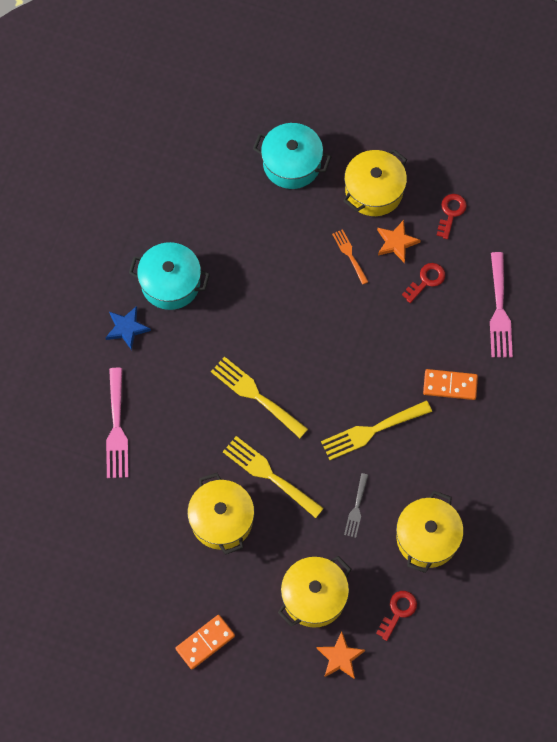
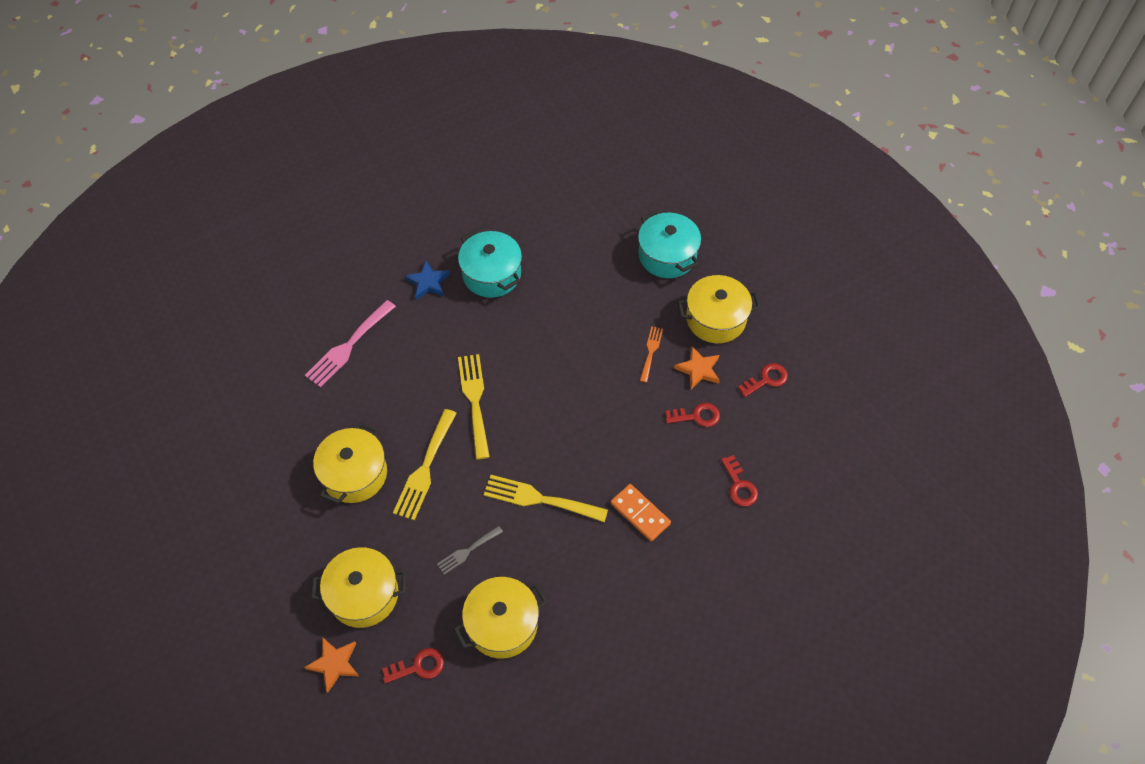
camera: 40 degrees right, 10 degrees down
(205, 642) = (246, 559): orange domino -> none
(269, 475) = (425, 469): yellow fork -> yellow fork turned 150 degrees counterclockwise
(499, 310) = (739, 485): pink fork -> red key

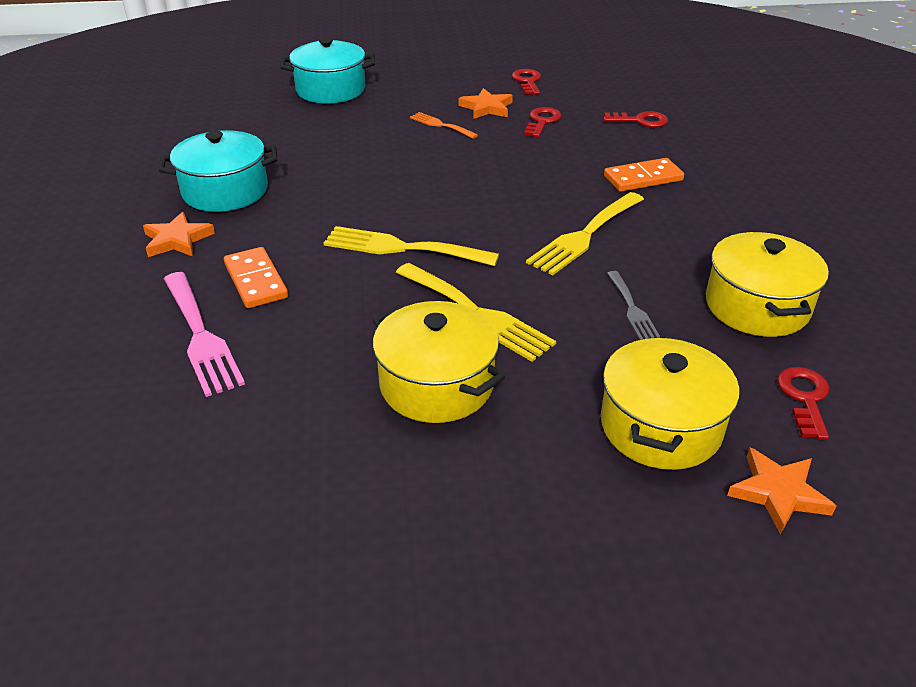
camera: 65 degrees left, 20 degrees down
(406, 343) = (255, 281): none -> orange domino
(428, 282) = (177, 240): blue star -> orange star
(716, 319) = (434, 86): yellow pot -> none

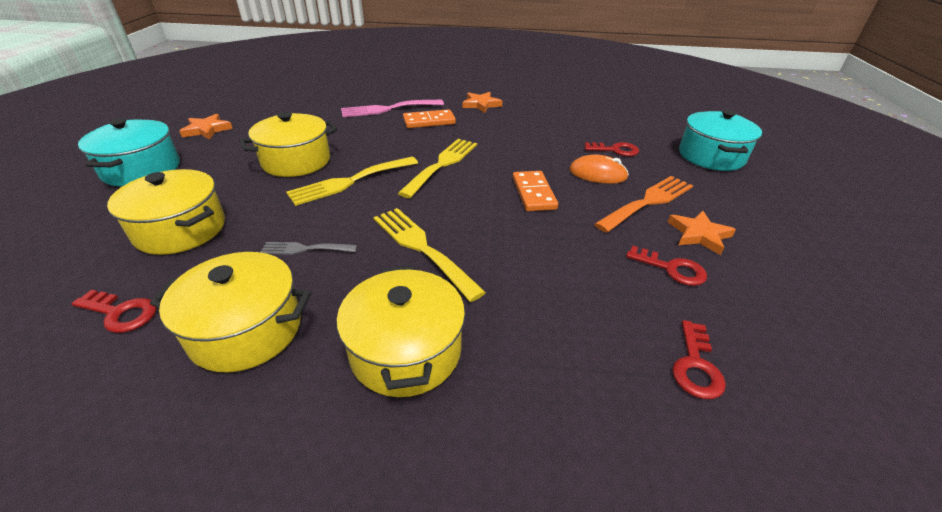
camera: 100 degrees right, 0 degrees up
(225, 191) = (534, 116): turquoise pot -> turquoise pot (142, 169)
(392, 148) = (597, 174): none -> orange mouse
(440, 125) = (648, 202): orange fork -> orange fork, size x1.76
(527, 81) = (796, 279): red key -> red key (615, 150)
(643, 178) = (523, 319): orange domino -> orange domino (534, 193)
(712, 223) = (406, 351): none -> yellow pot
(778, 493) = (74, 262): orange star -> orange star (207, 130)

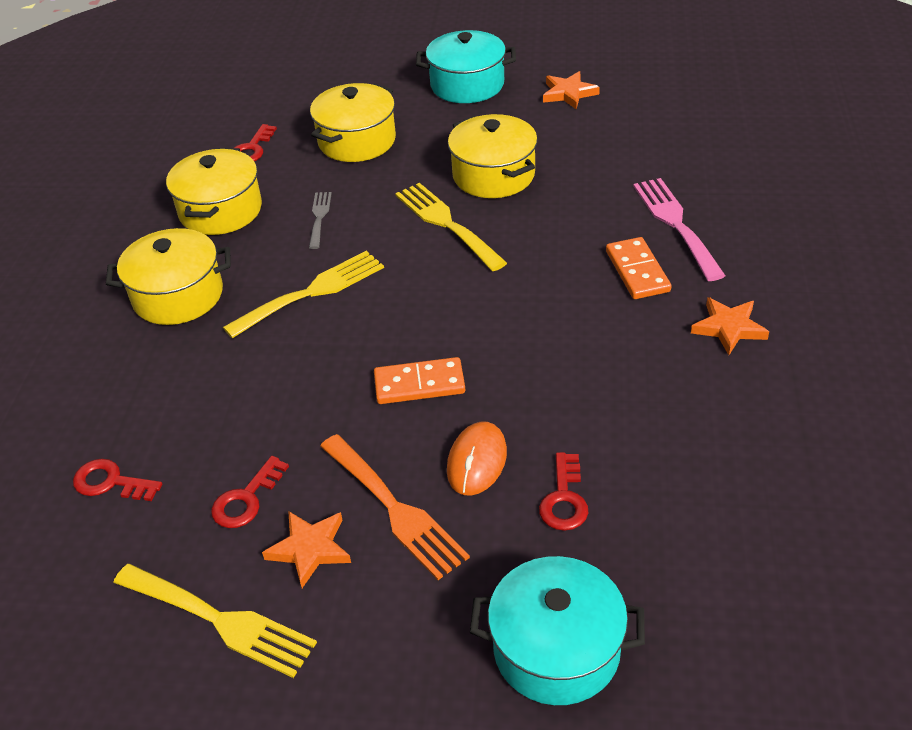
camera: 95 degrees right, 5 degrees up
(442, 164) = (495, 295): yellow fork -> yellow fork (220, 621)

